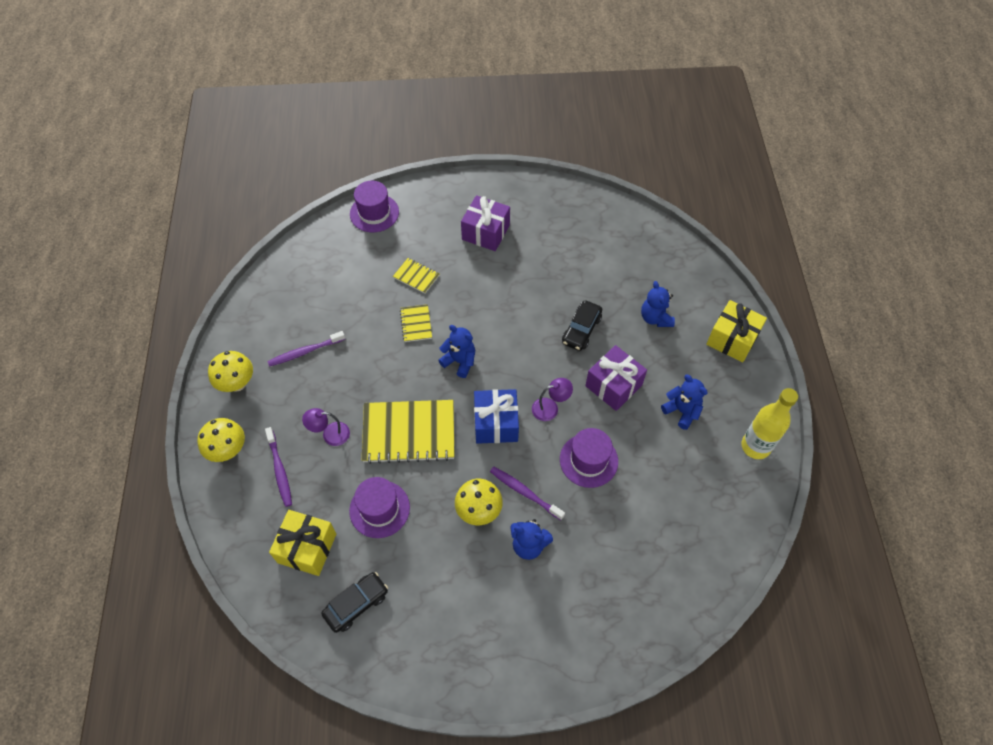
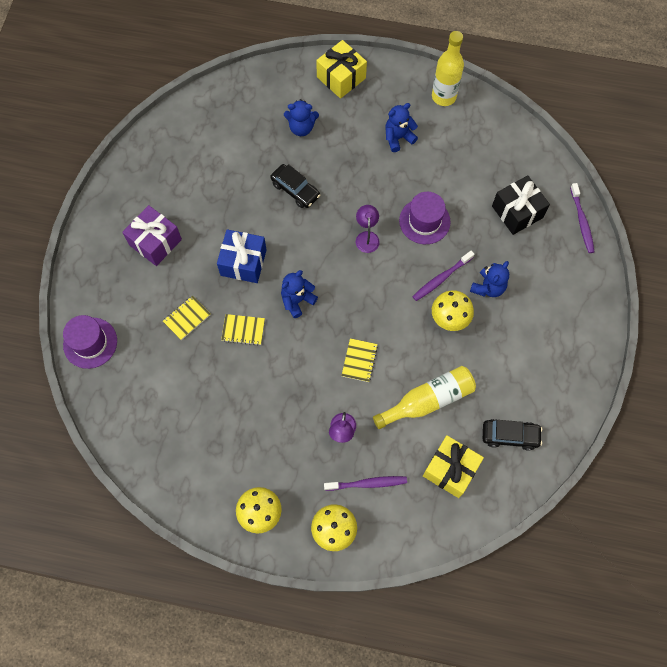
camera: 75 degrees left, 10 degrees up
(305, 352) = (243, 441): purple toothbrush -> purple toothbrush (581, 221)
(356, 604) = (510, 436): black car -> black car turned 120 degrees clockwise
(379, 509) = (428, 400): purple hat -> yellow bottle
(409, 432) = (359, 360): yellow notebook -> yellow notebook, size x0.47
(496, 423) = (370, 285): blue gift -> blue gift (243, 262)
(613, 385) = (359, 181): purple gift -> none
(636, 558) = (517, 212): none -> black gift

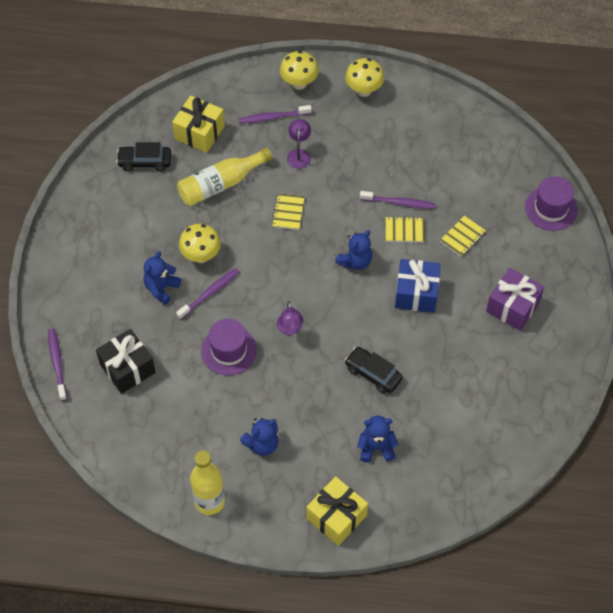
camera: 175 degrees right, 10 degrees down
(243, 362) = (399, 203): none -> purple toothbrush

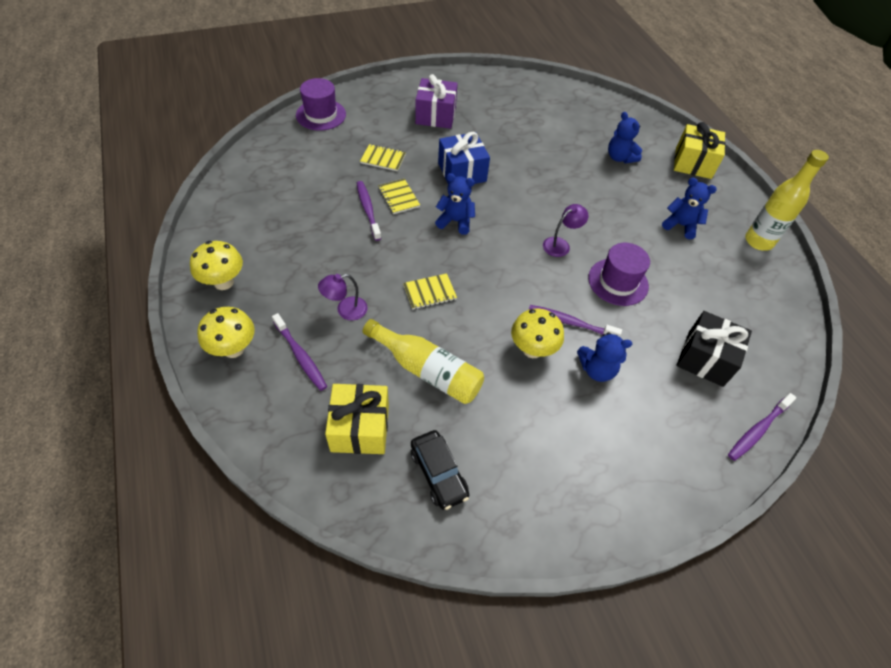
camera: 120 degrees left, 5 degrees down
(373, 373) = (559, 177): black car -> none

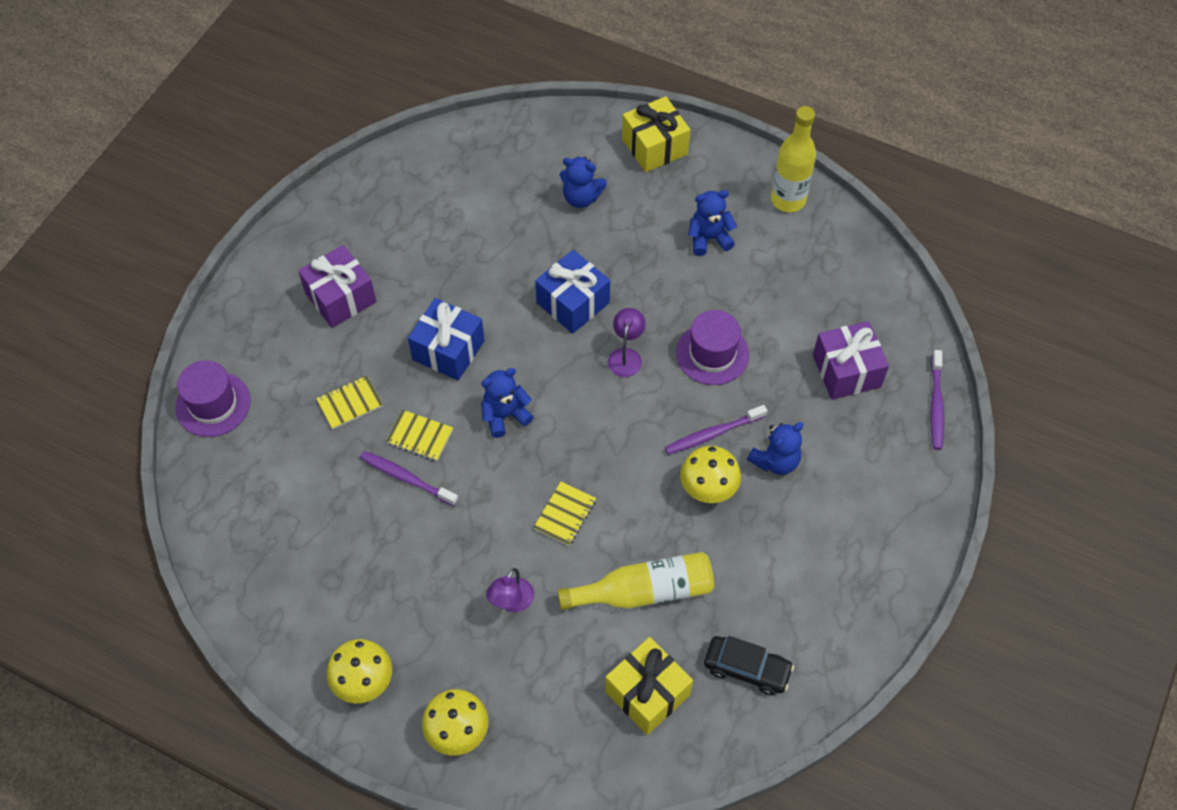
camera: 40 degrees left, 5 degrees up
(300, 356) = (524, 681): purple toothbrush -> none
(558, 199) = (573, 303): none -> blue gift
(705, 358) = (846, 371): black gift -> purple gift

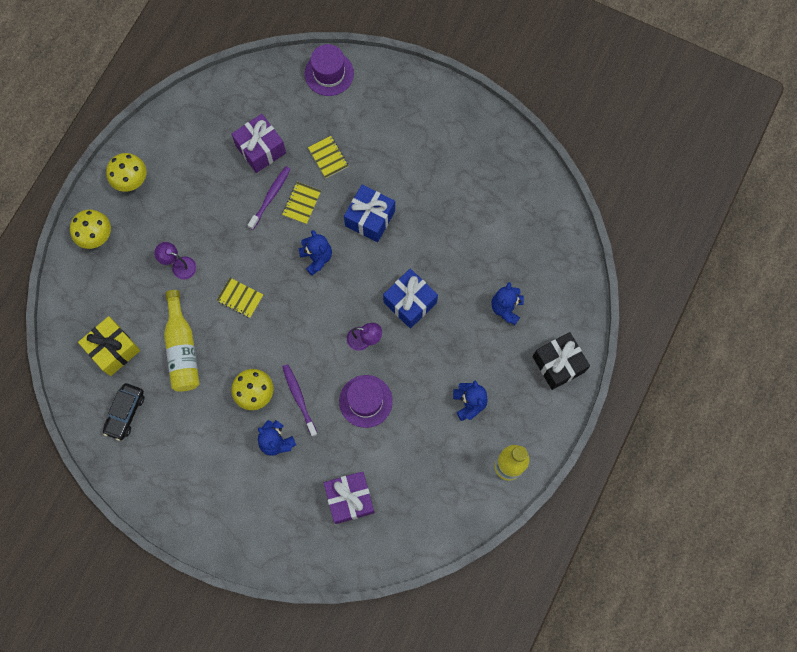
camera: 90 degrees right, 15 degrees up
(340, 298) = (414, 145): purple gift -> purple gift (260, 149)
(654, 147) = (558, 364): yellow gift -> black gift
(936, 405) = (320, 563): purple toothbrush -> none

